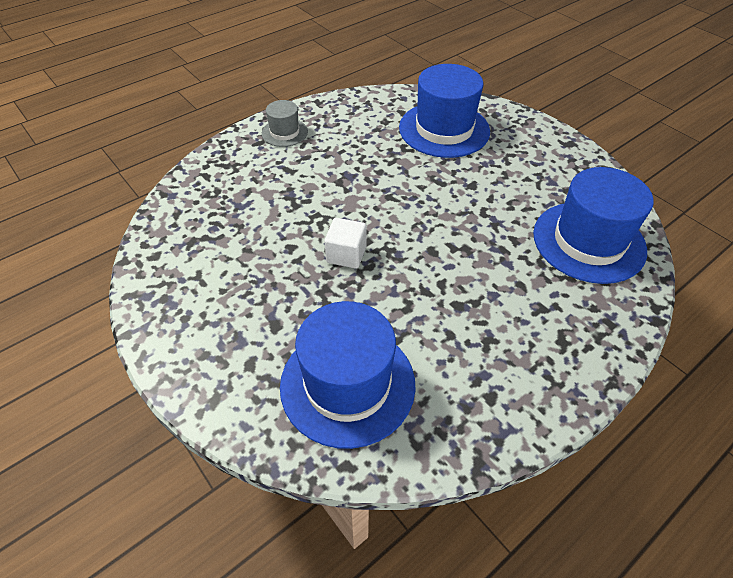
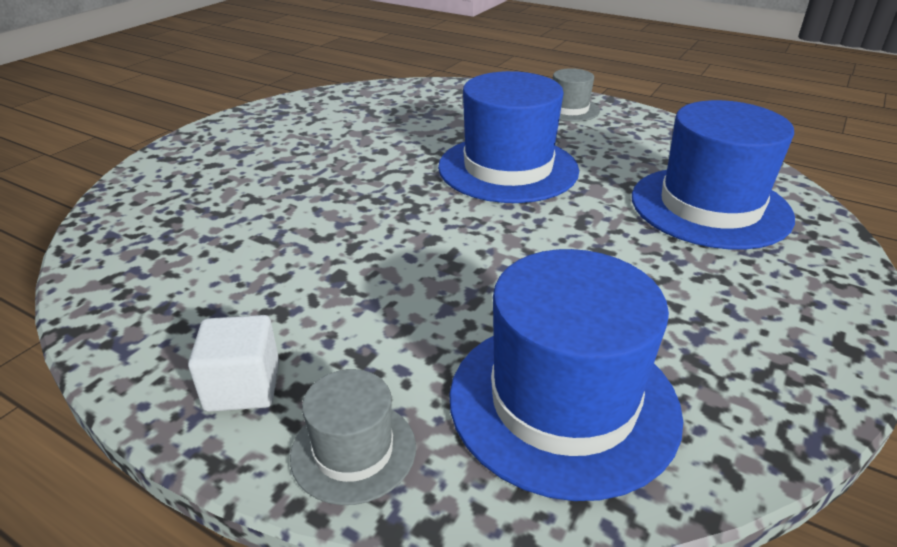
camera: 70 degrees right, 15 degrees down
(346, 254) = (388, 182): white cube -> white cube (243, 386)
(347, 384) = (191, 219): blue hat -> blue hat (508, 168)
(610, 325) = (353, 450): none -> grey hat

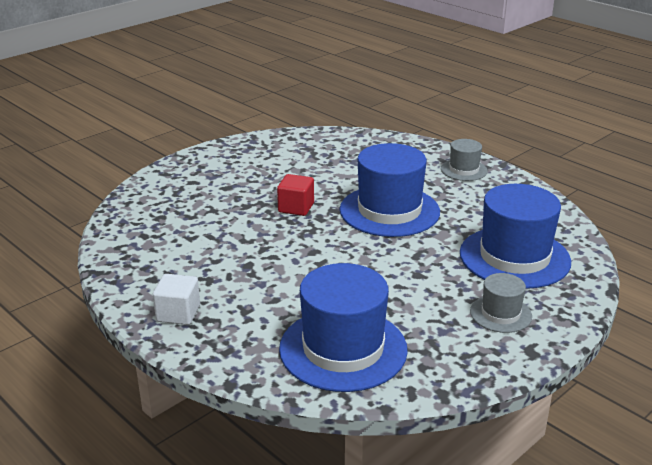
camera: 15 degrees right, 5 degrees down
(353, 450) = (224, 351): grey hat -> grey hat (500, 314)
(377, 180) = (296, 207): none -> red cube

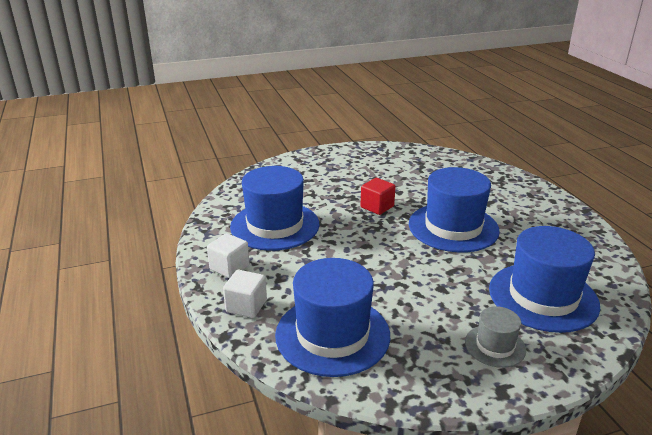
camera: 25 degrees right, 0 degrees up
(195, 255) = (275, 225): none -> blue hat
(230, 348) = (246, 306): none -> white cube
(464, 170) = (544, 207): grey hat -> none

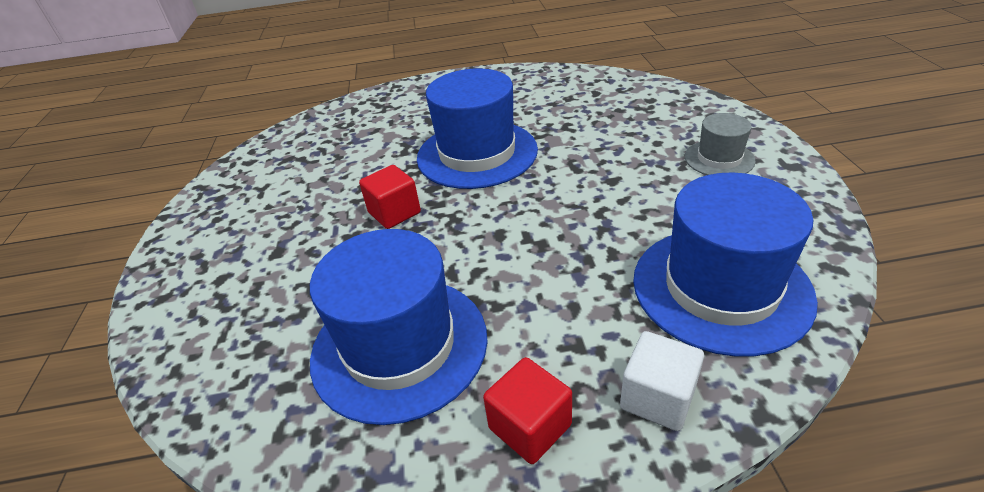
camera: 75 degrees left, 10 degrees up
(229, 267) = (530, 426): white cube -> red cube
(543, 297) = (630, 118): blue hat -> none

